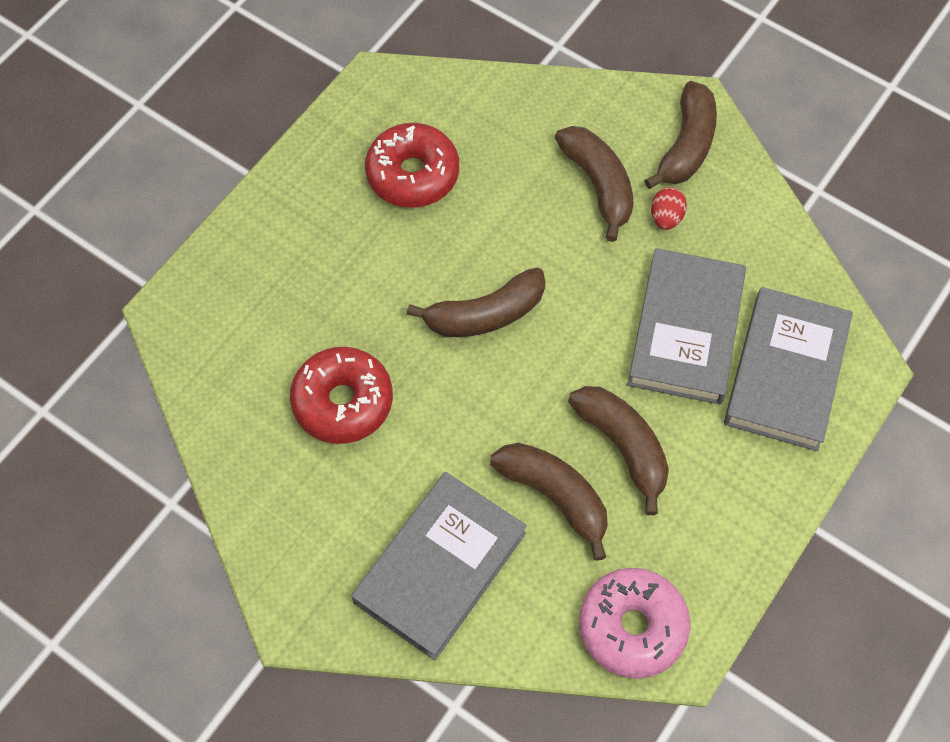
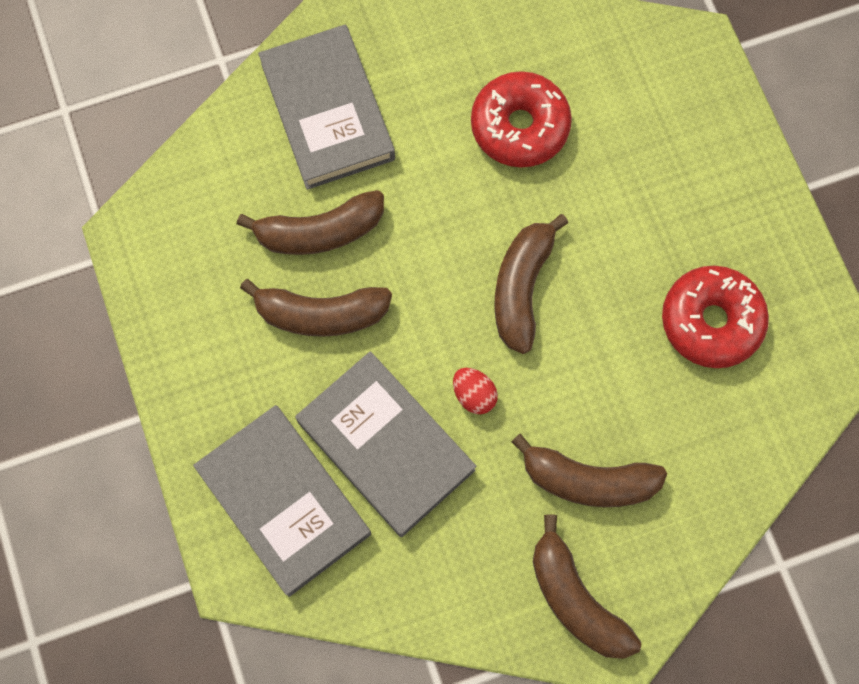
camera: 125 degrees right, 10 degrees up
(632, 627) = (176, 215): pink donut -> none
(666, 217) = (510, 516): red egg -> red egg (474, 395)

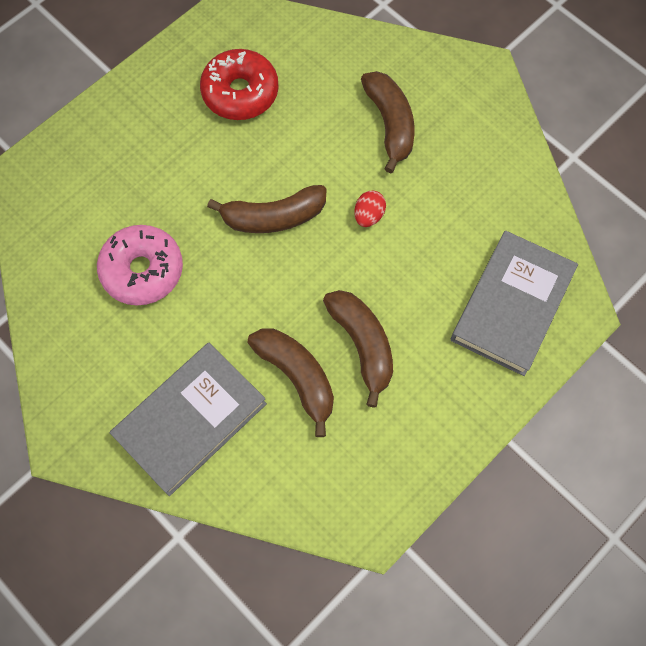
camera: 115 degrees left, 5 degrees down
(386, 445) = (435, 256): grey book -> none
(519, 126) = (142, 270): red donut -> pink donut
(575, 598) = (470, 102): brown banana -> none

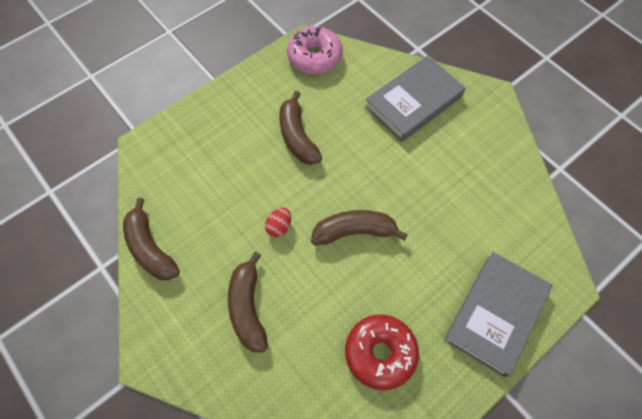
camera: 175 degrees left, 5 degrees down
(142, 270) = (454, 198): pink donut -> pink donut (314, 57)
(297, 377) = (343, 120): brown banana -> brown banana (150, 248)
(512, 305) = (188, 153): grey book -> grey book (495, 314)

